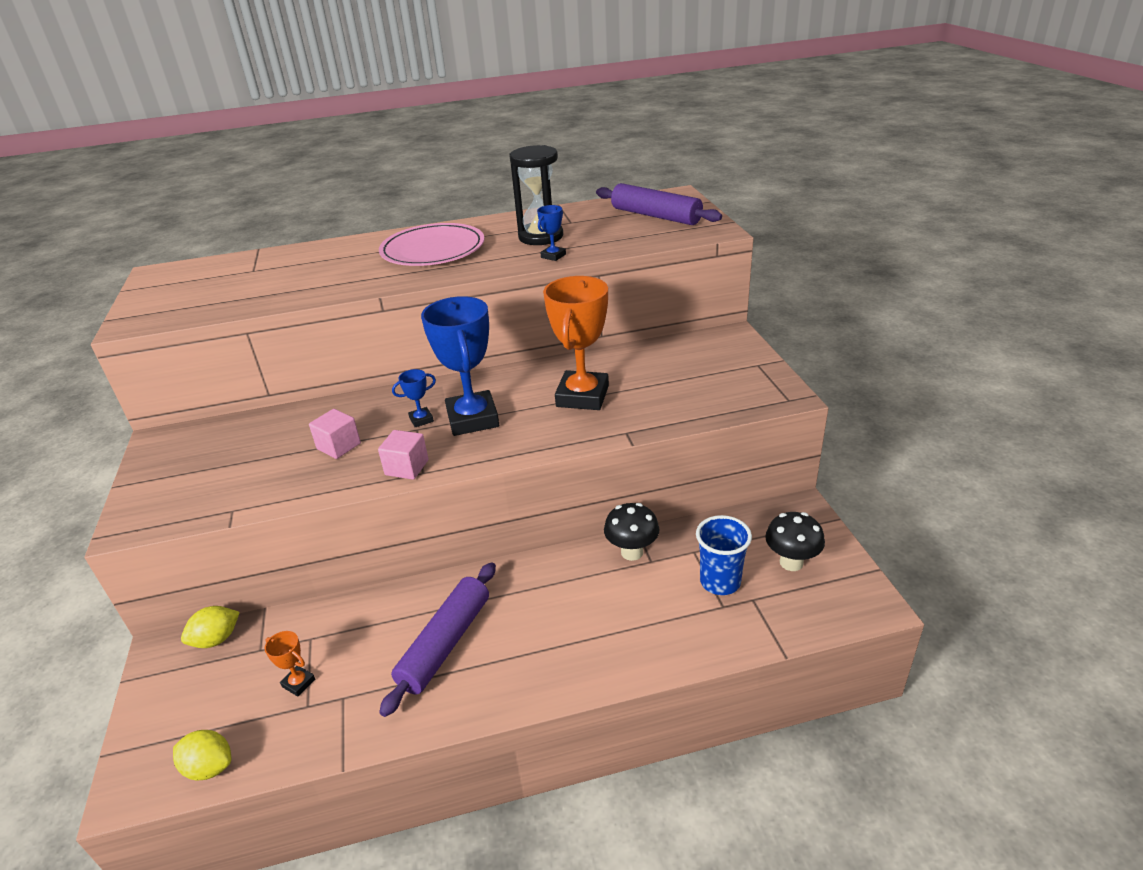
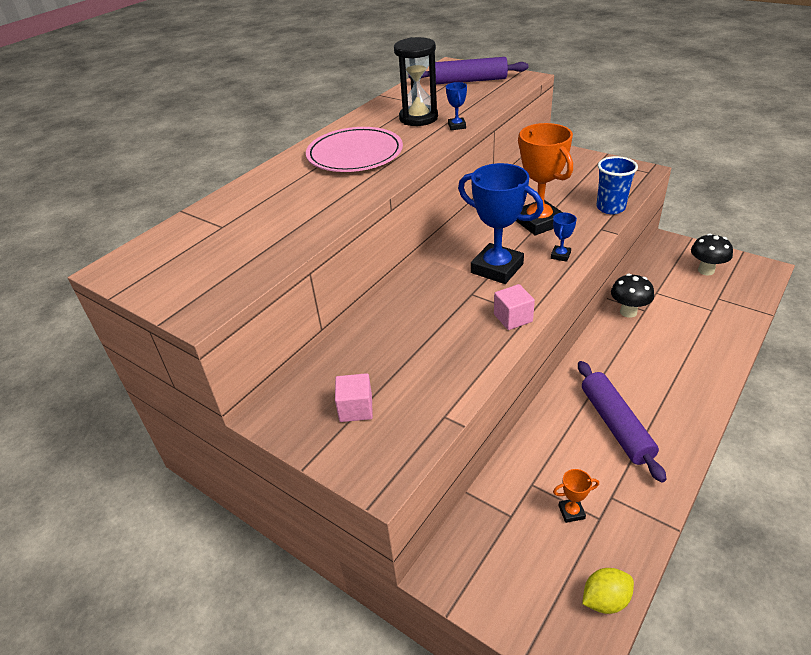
camera: 40 degrees left, 5 degrees up
(216, 639) = (469, 535): yellow lemon -> none
(339, 446) = (438, 333): pink cube -> pink cube (356, 408)
(421, 420) = (463, 287): blue trophy -> blue trophy (560, 255)
(720, 582) = (692, 299): blue cup -> blue cup (610, 208)

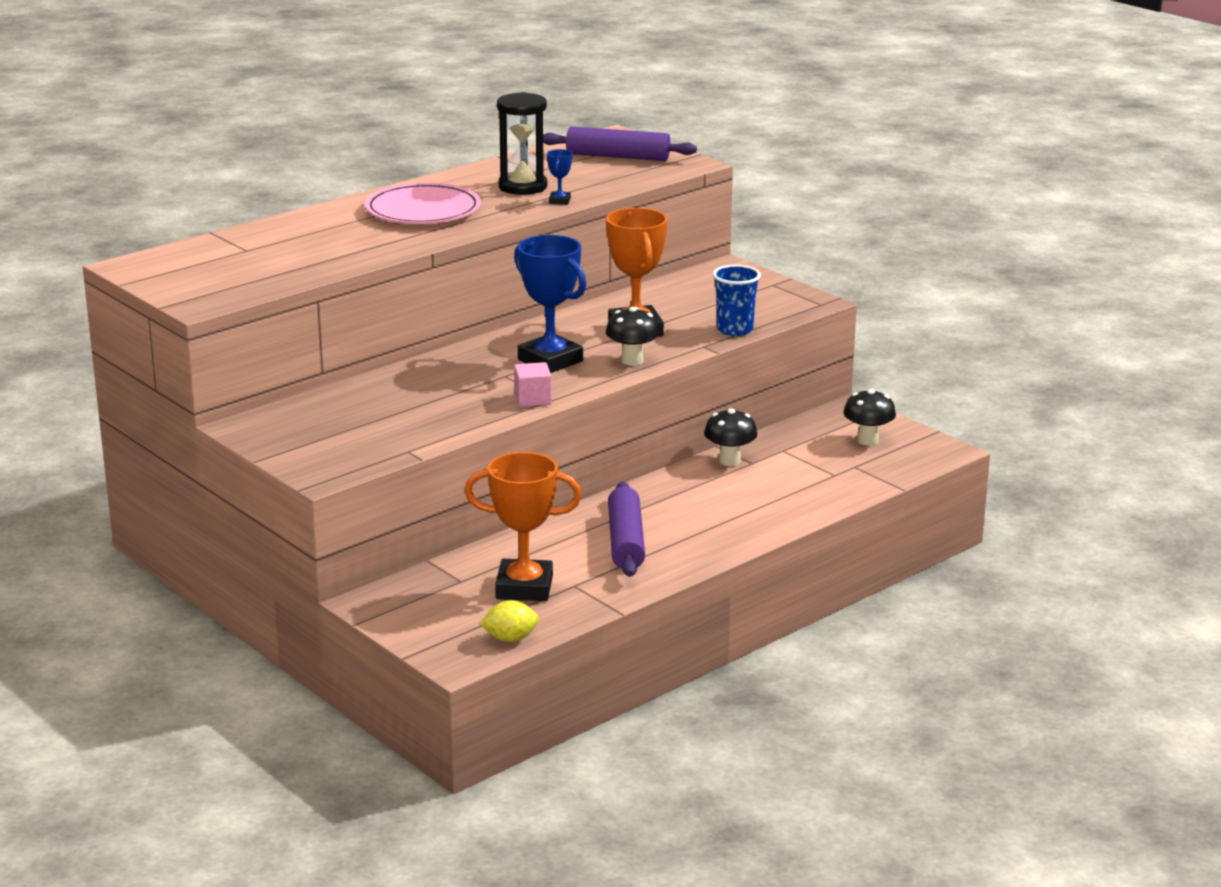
camera: 10 degrees right, 15 degrees down
(356, 408) = (326, 434): pink cube -> none
(560, 255) = (632, 361): blue trophy -> black mushroom
(571, 512) = (524, 587): orange trophy -> orange trophy, size x2.32

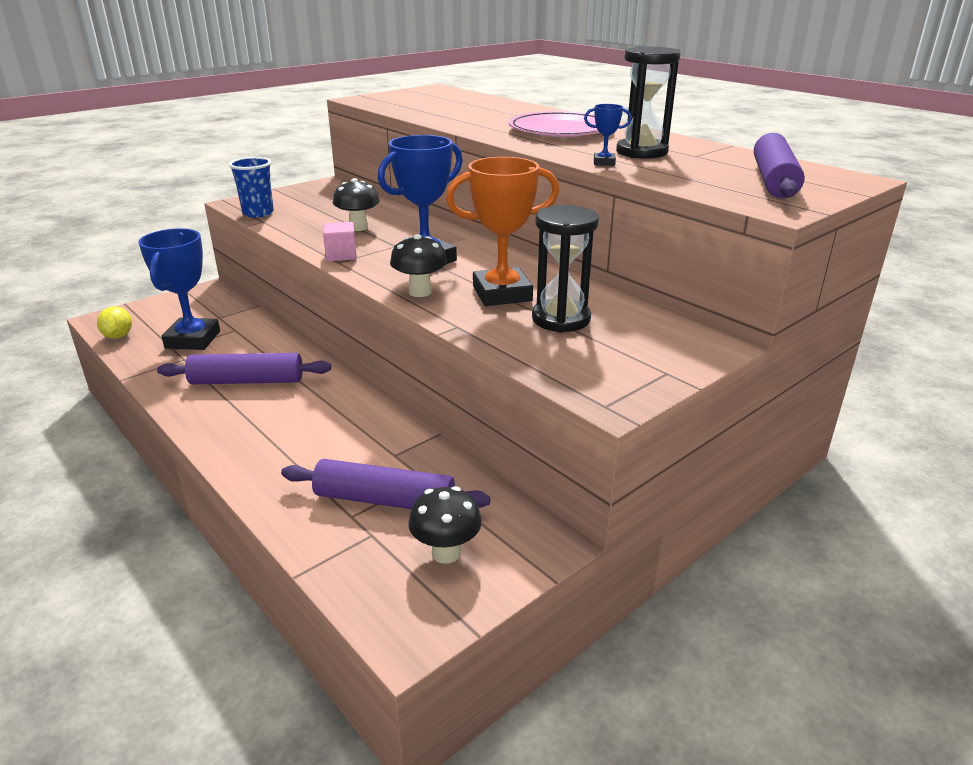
camera: 90 degrees right, 5 degrees up
(524, 587) = (193, 339): orange trophy -> blue trophy
(687, 310) = (561, 319): none -> black hourglass
(729, 461) = (400, 440): black mushroom -> black mushroom (358, 227)
(734, 330) = (505, 344): blue cup -> blue cup (258, 213)
(813, 463) = (384, 500): none -> purple rolling pin

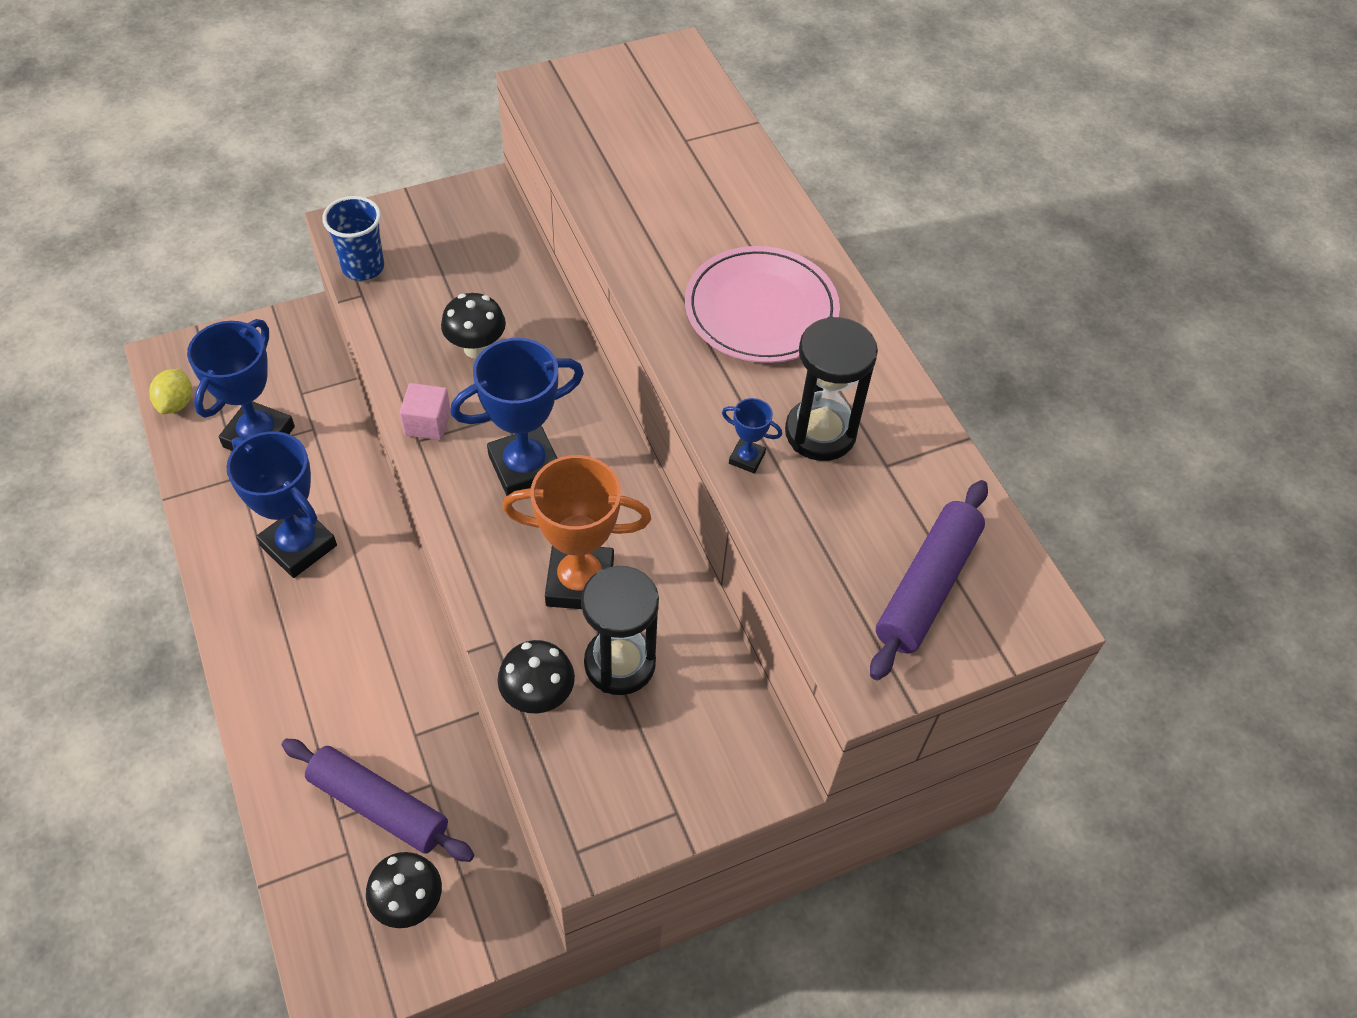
camera: 15 degrees right, 25 degrees up
(247, 381) = (299, 545): purple rolling pin -> blue trophy
(420, 292) = (486, 548): black mushroom -> black mushroom (538, 697)

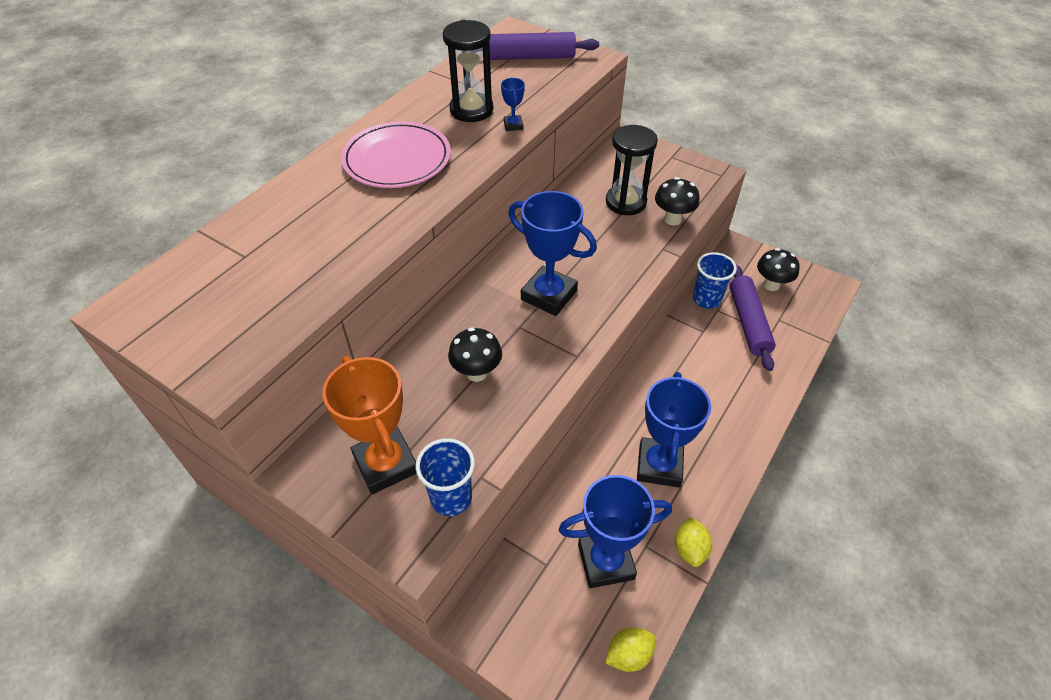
camera: 120 degrees left, 5 degrees down
(201, 508) = (690, 549): none -> yellow lemon
(428, 423) = (560, 359): pink cube -> none
(459, 785) = (706, 299): none -> blue cup
(580, 582) = (598, 236): orange trophy -> orange trophy (386, 464)

